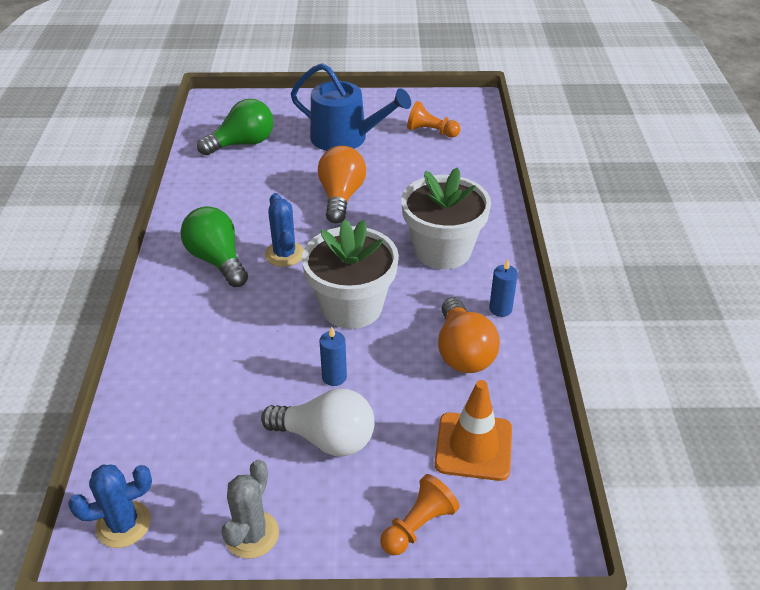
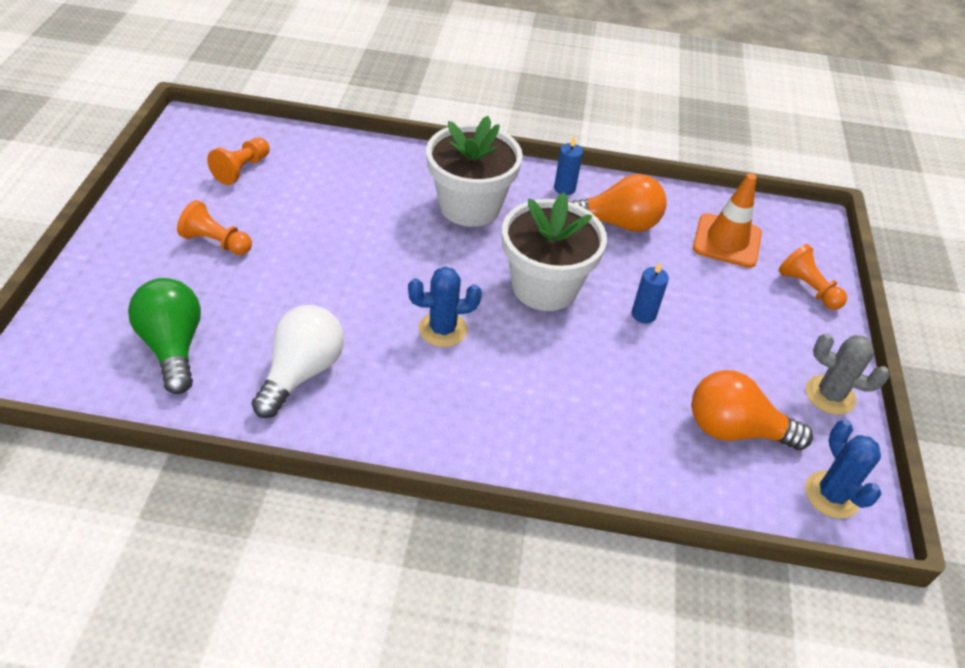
camera: 85 degrees left, 5 degrees up
(217, 260) = (437, 394): green light bulb -> none
(326, 439) = (721, 331): white light bulb -> white light bulb (302, 372)
(341, 197) = (346, 266): orange light bulb -> orange light bulb (735, 430)
(345, 138) = (216, 242): blue watering can -> orange pawn

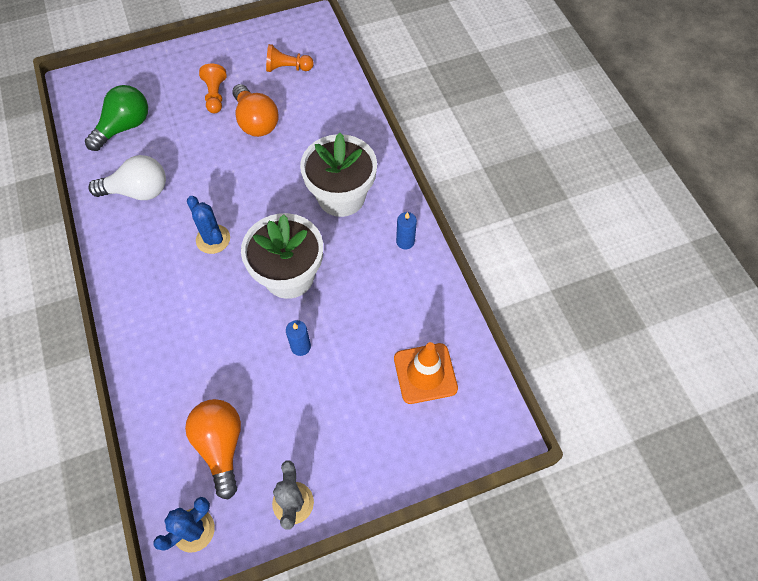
camera: 65 degrees right, 15 degrees up
(618, 223) = (390, 291): orange light bulb -> orange light bulb (256, 122)
(807, 288) = (408, 452): orange pawn -> none

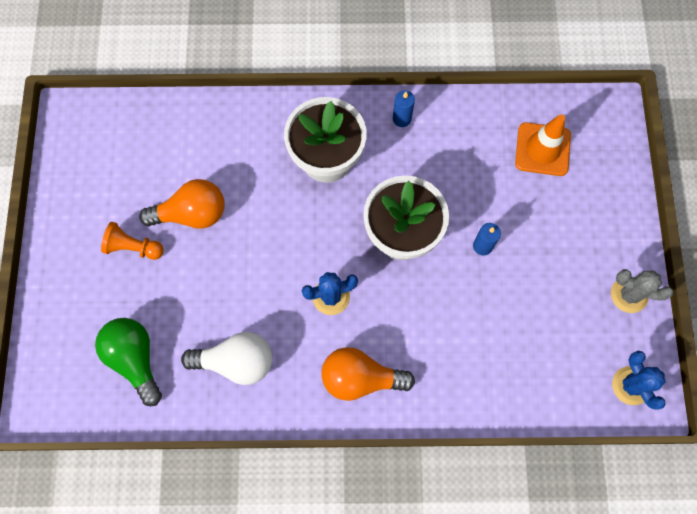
camera: 70 degrees left, 10 degrees up
(138, 191) = (236, 362): white light bulb -> white light bulb turned 75 degrees clockwise
(221, 446) = (560, 343): orange light bulb -> orange light bulb (360, 378)
(287, 68) = (128, 160): orange pawn -> none

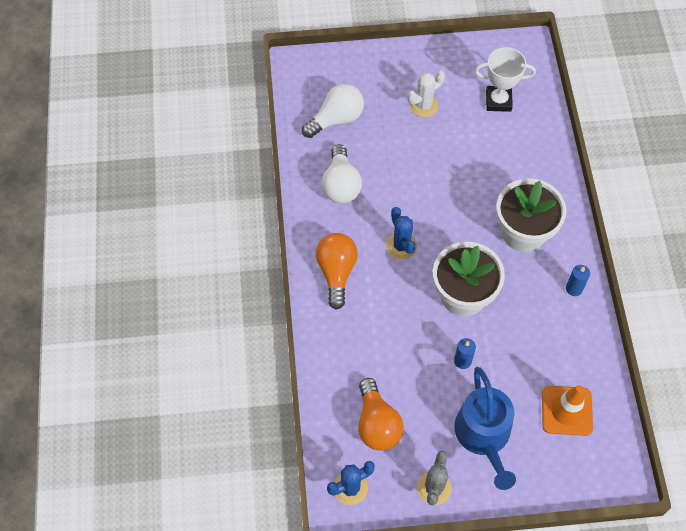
camera: 85 degrees right, 10 degrees down
(133, 247) = (423, 105): orange pawn -> white cactus
(135, 359) = (336, 119): green light bulb -> white light bulb
(142, 159) = (498, 101): none -> white trophy
(192, 214) = (457, 140): orange light bulb -> orange light bulb (377, 424)
(570, 235) = (484, 436): none -> blue watering can

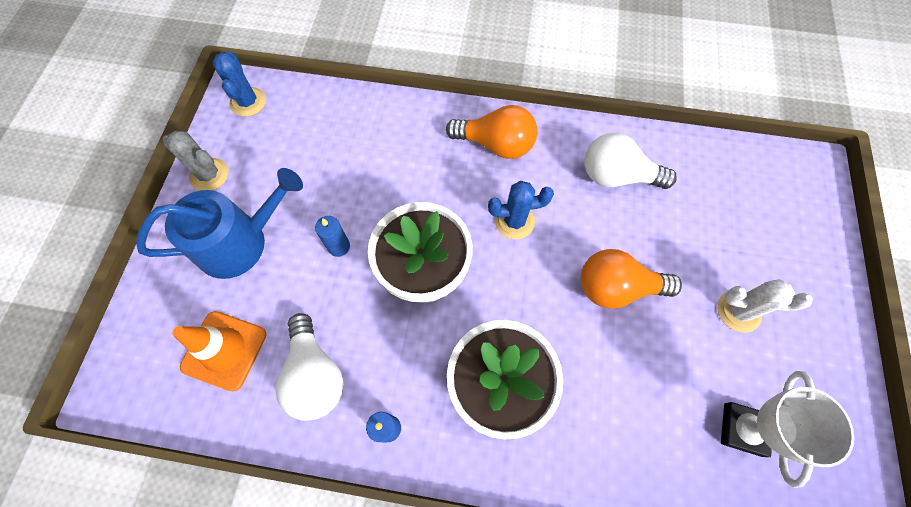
camera: 105 degrees right, 5 degrees up
(336, 119) = (721, 194): white light bulb -> white light bulb (315, 375)
(377, 424) = (302, 140): orange light bulb -> orange light bulb (616, 288)
(423, 105) = (738, 311): white cactus -> white cactus turned 60 degrees counterclockwise
(484, 436) = (240, 242): blue watering can -> blue watering can turned 150 degrees clockwise

